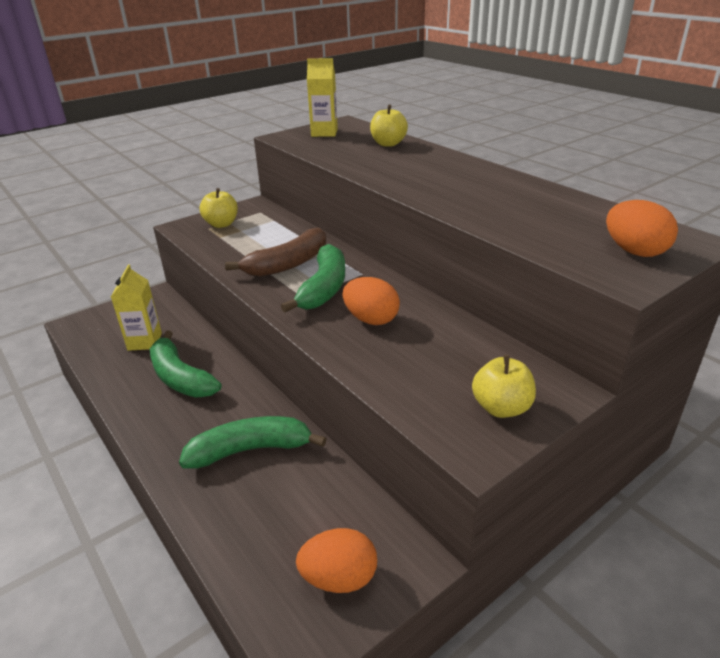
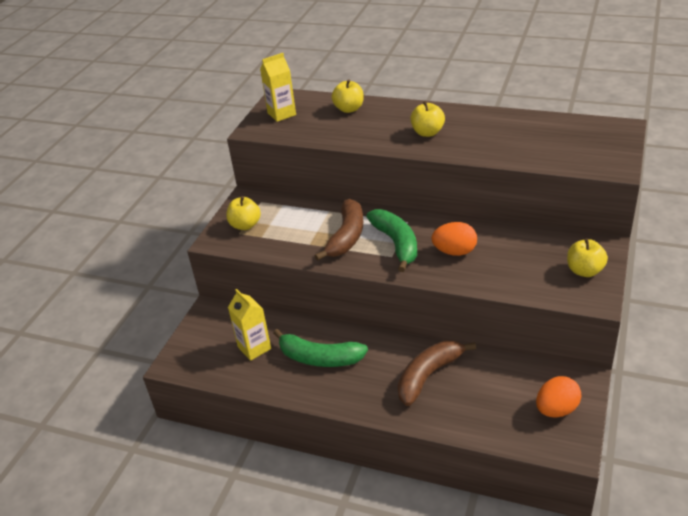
camera: 30 degrees left, 5 degrees up
(250, 450) = (428, 376): green banana -> brown banana
(435, 180) = (427, 133): none -> yellow apple
(634, 251) = (601, 147): orange egg -> none

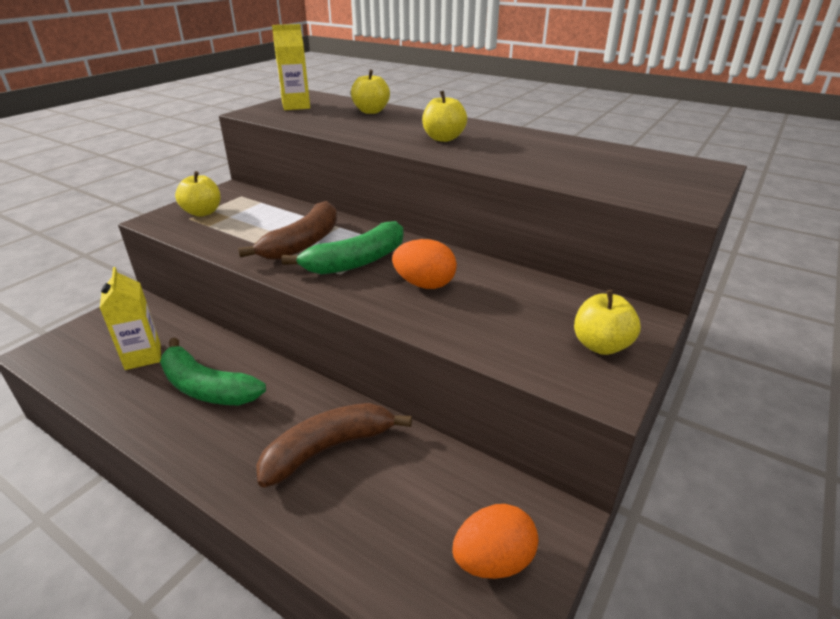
camera: 10 degrees right, 5 degrees down
(396, 243) = (356, 261): green banana -> green banana turned 60 degrees clockwise

